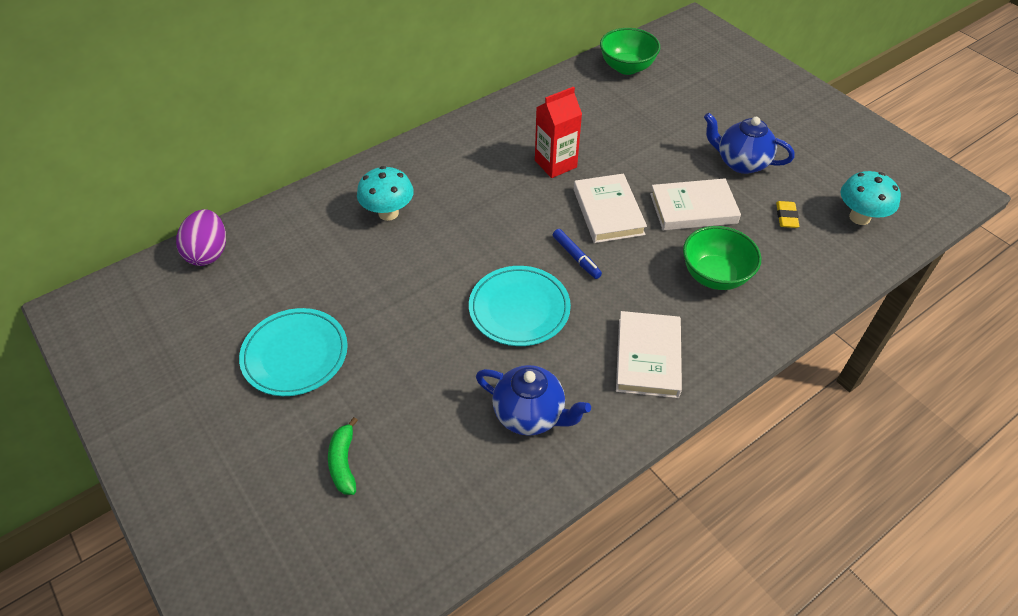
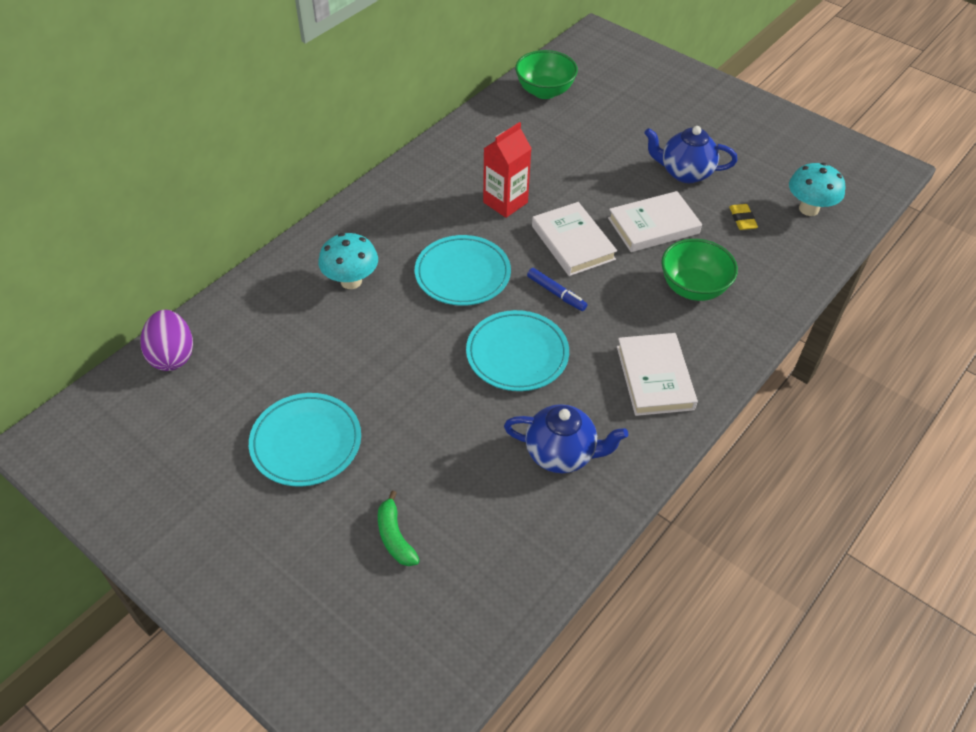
camera: 15 degrees left, 0 degrees up
(493, 224) = (462, 274): none -> turquoise plate

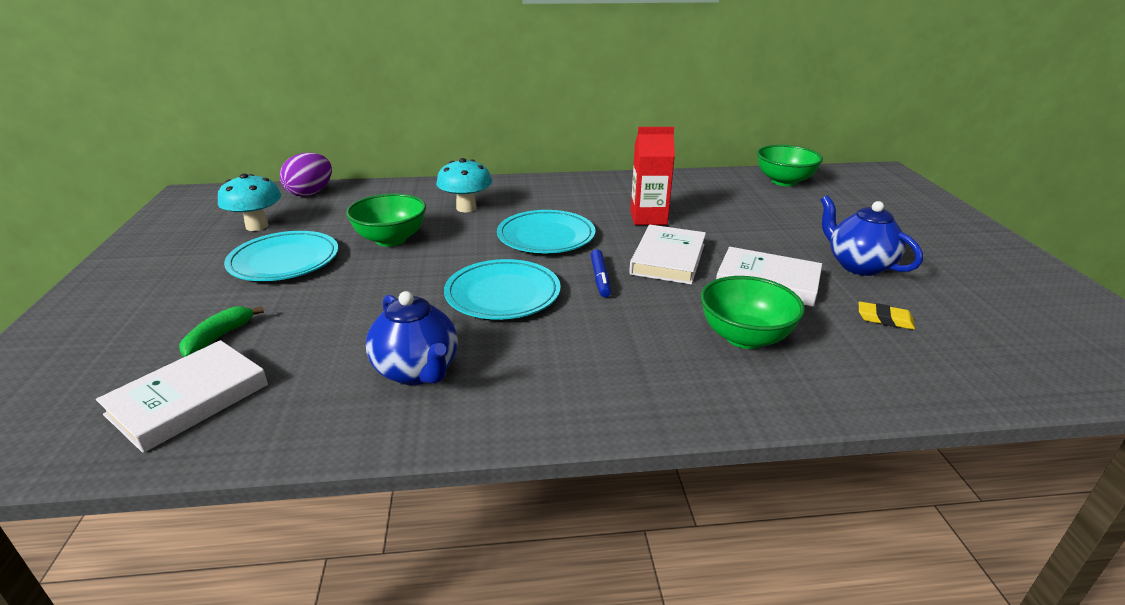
camera: 45 degrees right, 20 degrees down
(350, 359) = (391, 239): none -> green bowl
(655, 377) = (594, 374): white book -> white book (188, 399)
(742, 219) = (884, 319): yellow eraser -> yellow eraser turned 75 degrees clockwise
(808, 209) = (996, 349): turquoise mushroom -> turquoise mushroom (257, 226)

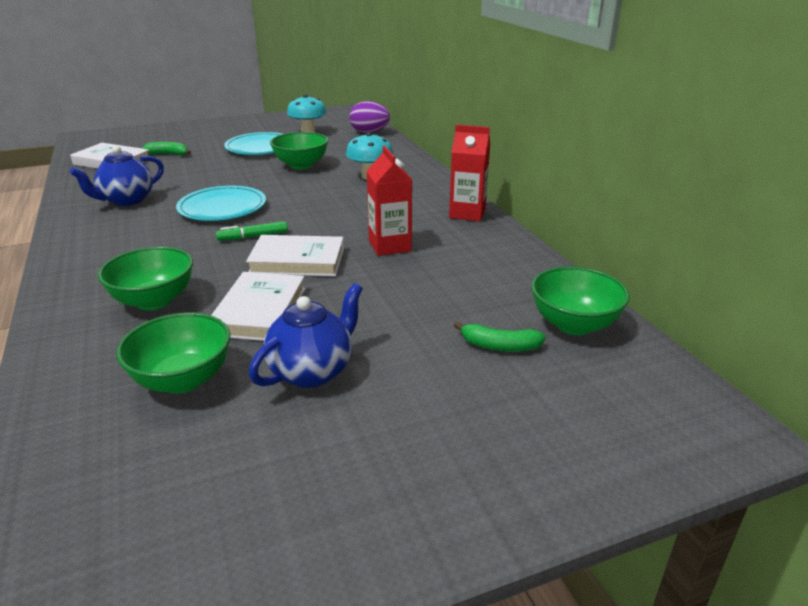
camera: 75 degrees right, 0 degrees up
(546, 236) = (326, 209): turquoise plate -> none
(592, 182) = (467, 213): none -> red carton
(600, 278) = (253, 236): blue marker -> green marker
(813, 204) = (499, 346): none -> green banana
(884, 319) = (183, 380): yellow eraser -> green bowl

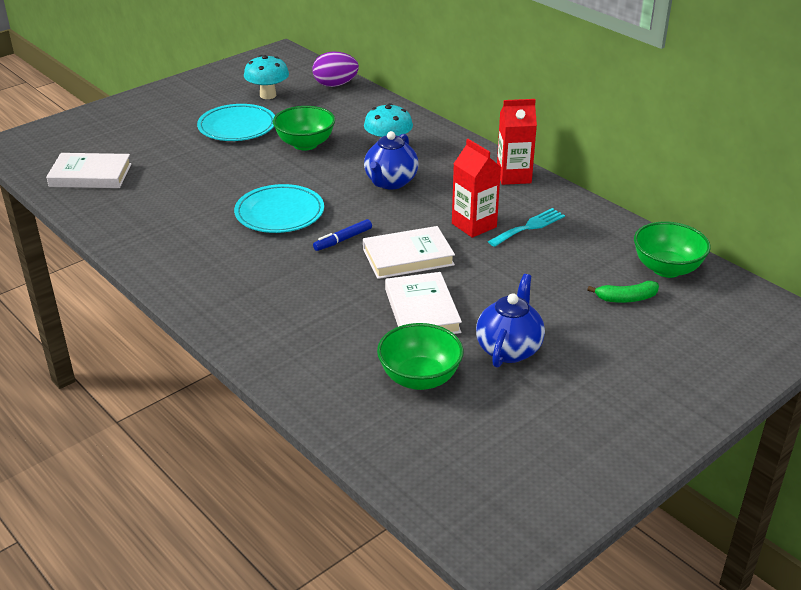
camera: 20 degrees left, 5 degrees up
(127, 200) = (170, 222): blue teapot -> blue teapot (390, 182)
(154, 301) = (323, 321): green bowl -> none
(168, 154) = (143, 153): green banana -> none
(253, 236) = (343, 240): green marker -> blue marker
(445, 257) = (529, 227): none -> turquoise fork

